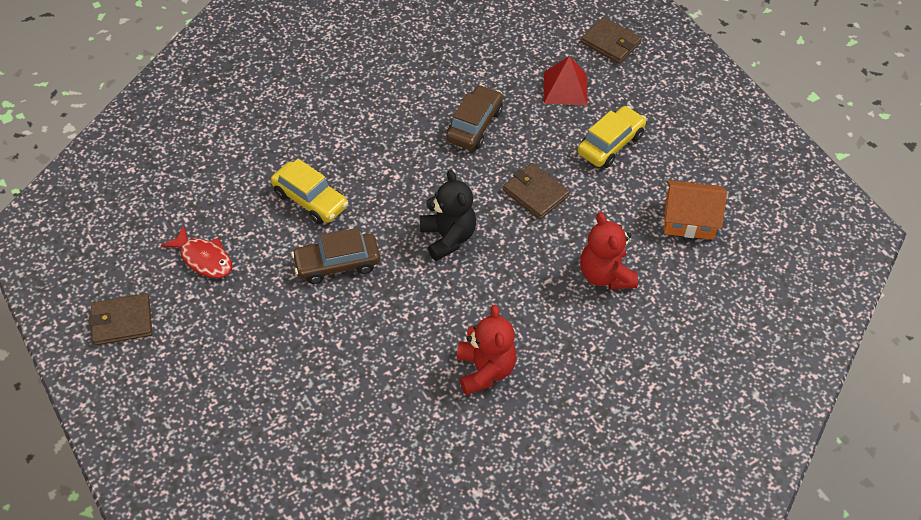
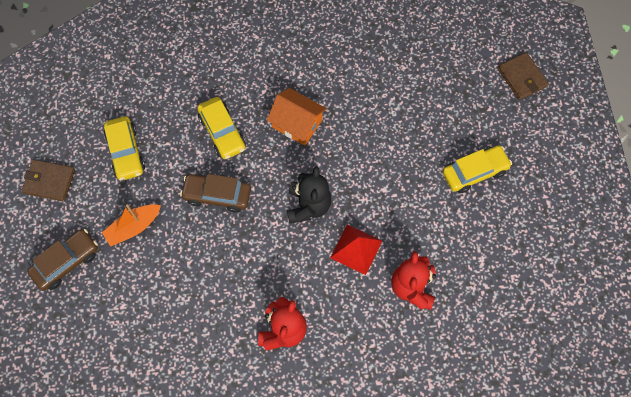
camera: 25 degrees right, 15 degrees up
(204, 259) = (126, 152): red fish -> yellow car
(253, 331) = (134, 227): none -> orange boat
(474, 125) = (375, 114): brown car -> brown car (66, 262)
(535, 193) = (393, 193): brown wallet -> none
(565, 88) = (463, 106): red pyramid -> red pyramid (356, 249)
(689, 220) = (503, 266): orange house -> orange house (297, 123)

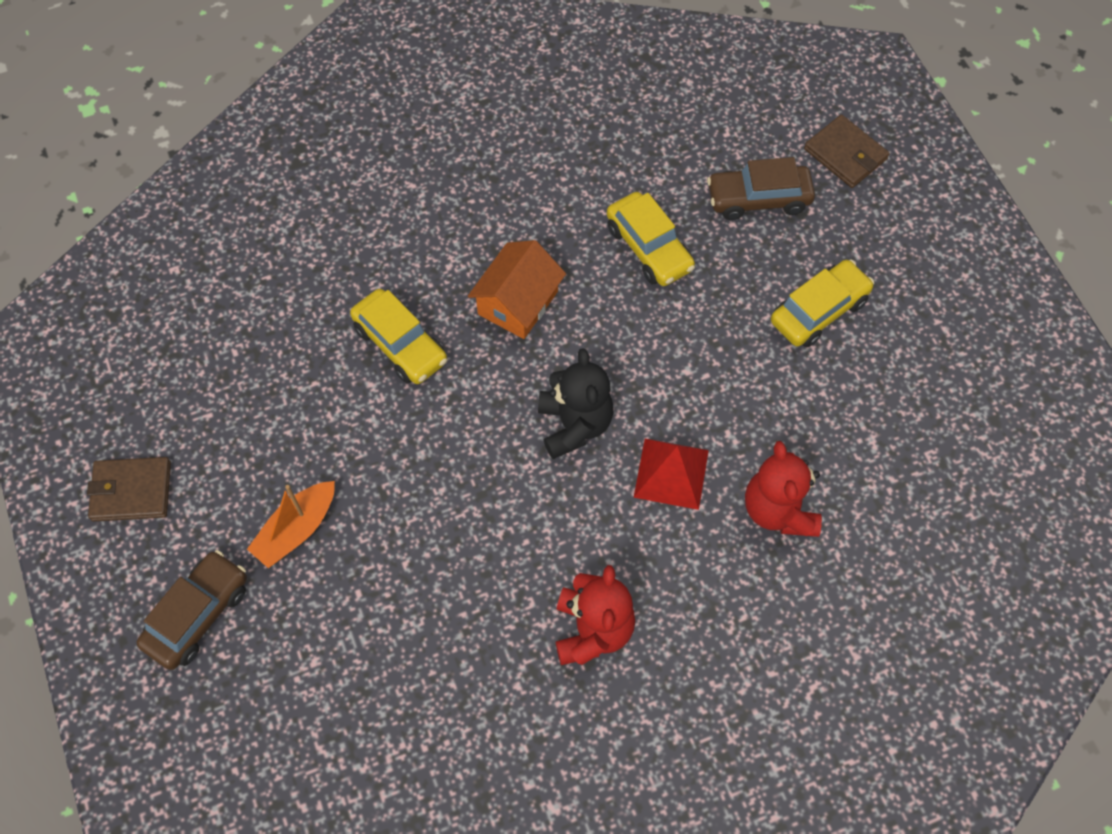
camera: 15 degrees left, 5 degrees down
(126, 152) = (249, 414): yellow car -> yellow car (649, 248)
(217, 195) = (421, 445): brown car -> brown car (758, 199)
(297, 123) = (517, 303): orange house -> orange house turned 75 degrees counterclockwise

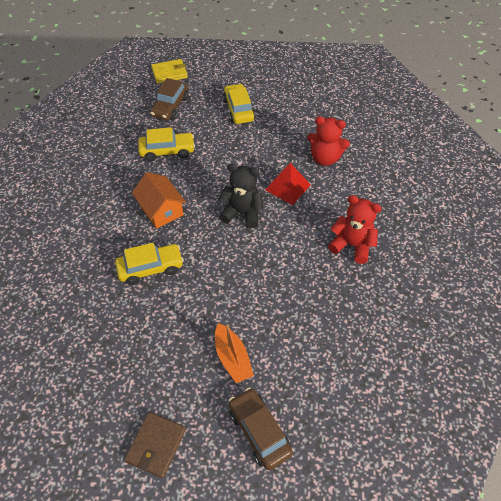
camera: 65 degrees left, 10 degrees down
(845, 154) = (169, 73): brown wallet -> yellow wallet

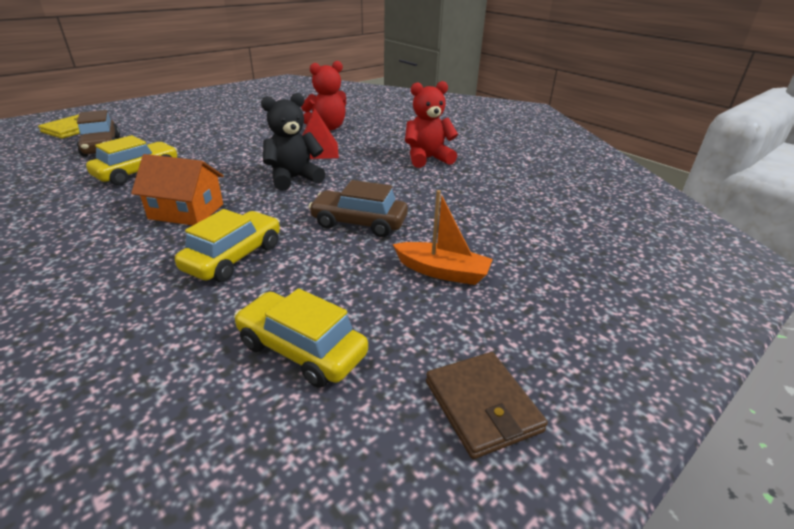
camera: 45 degrees left, 20 degrees down
(238, 110) = (196, 128): yellow car -> yellow car (301, 349)
(259, 431) = (560, 307): brown car -> brown car (359, 223)

